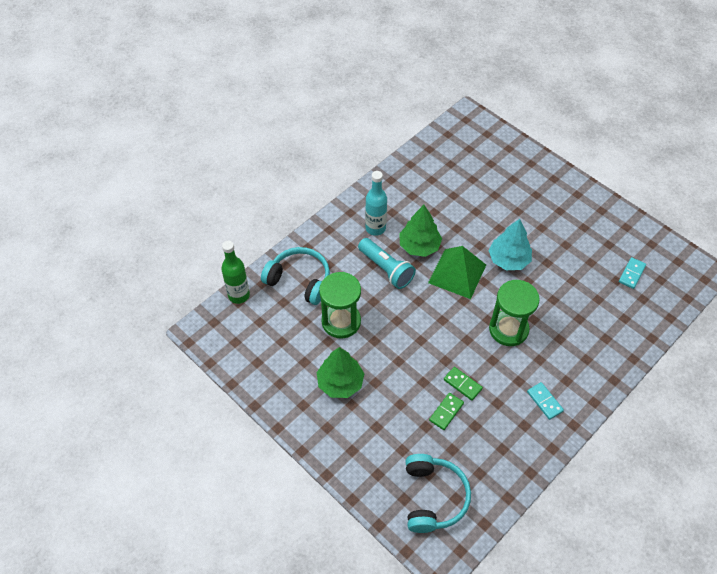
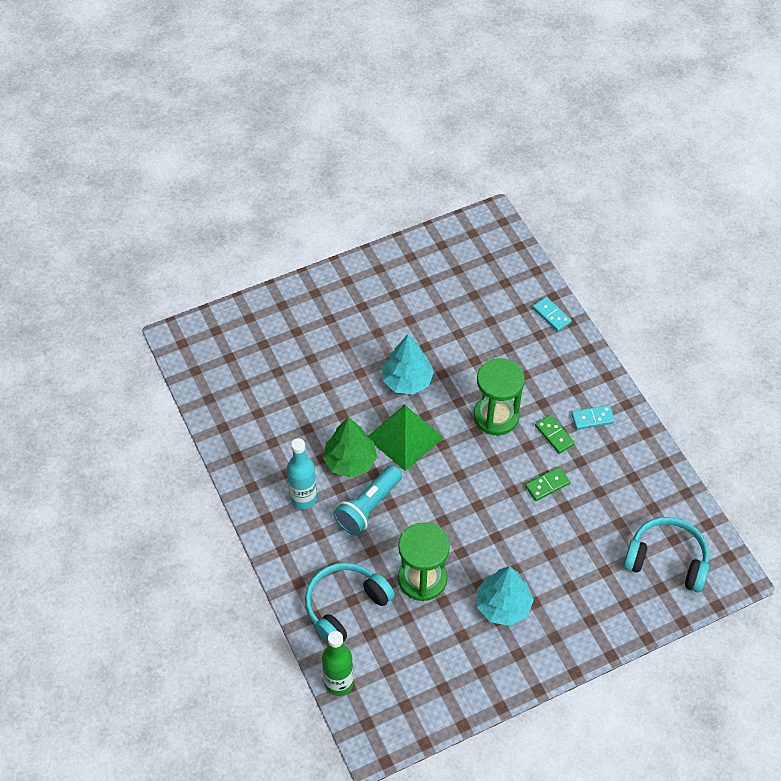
camera: 70 degrees left, 0 degrees up
(340, 383) = (503, 605): green tree -> turquoise tree
(386, 269) = (368, 507): turquoise flashlight -> turquoise flashlight turned 150 degrees clockwise
(446, 412) = (574, 512): green domino -> green domino (554, 435)
(631, 274) = (471, 278): turquoise domino -> turquoise domino (551, 315)

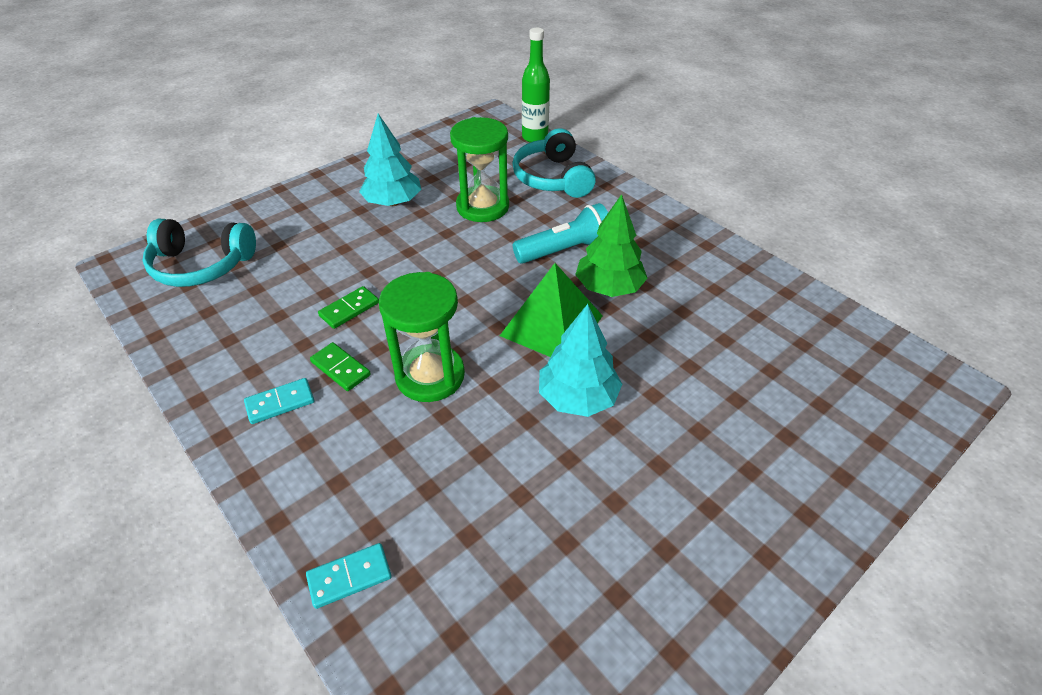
camera: 165 degrees right, 10 degrees down
(303, 498) = (642, 245): turquoise bottle -> none
(345, 606) = (552, 178): turquoise headphones -> turquoise headphones turned 135 degrees clockwise
(368, 507) = (565, 250): turquoise flashlight -> turquoise flashlight turned 45 degrees clockwise
(551, 315) = (349, 576): turquoise domino -> turquoise domino turned 60 degrees counterclockwise

